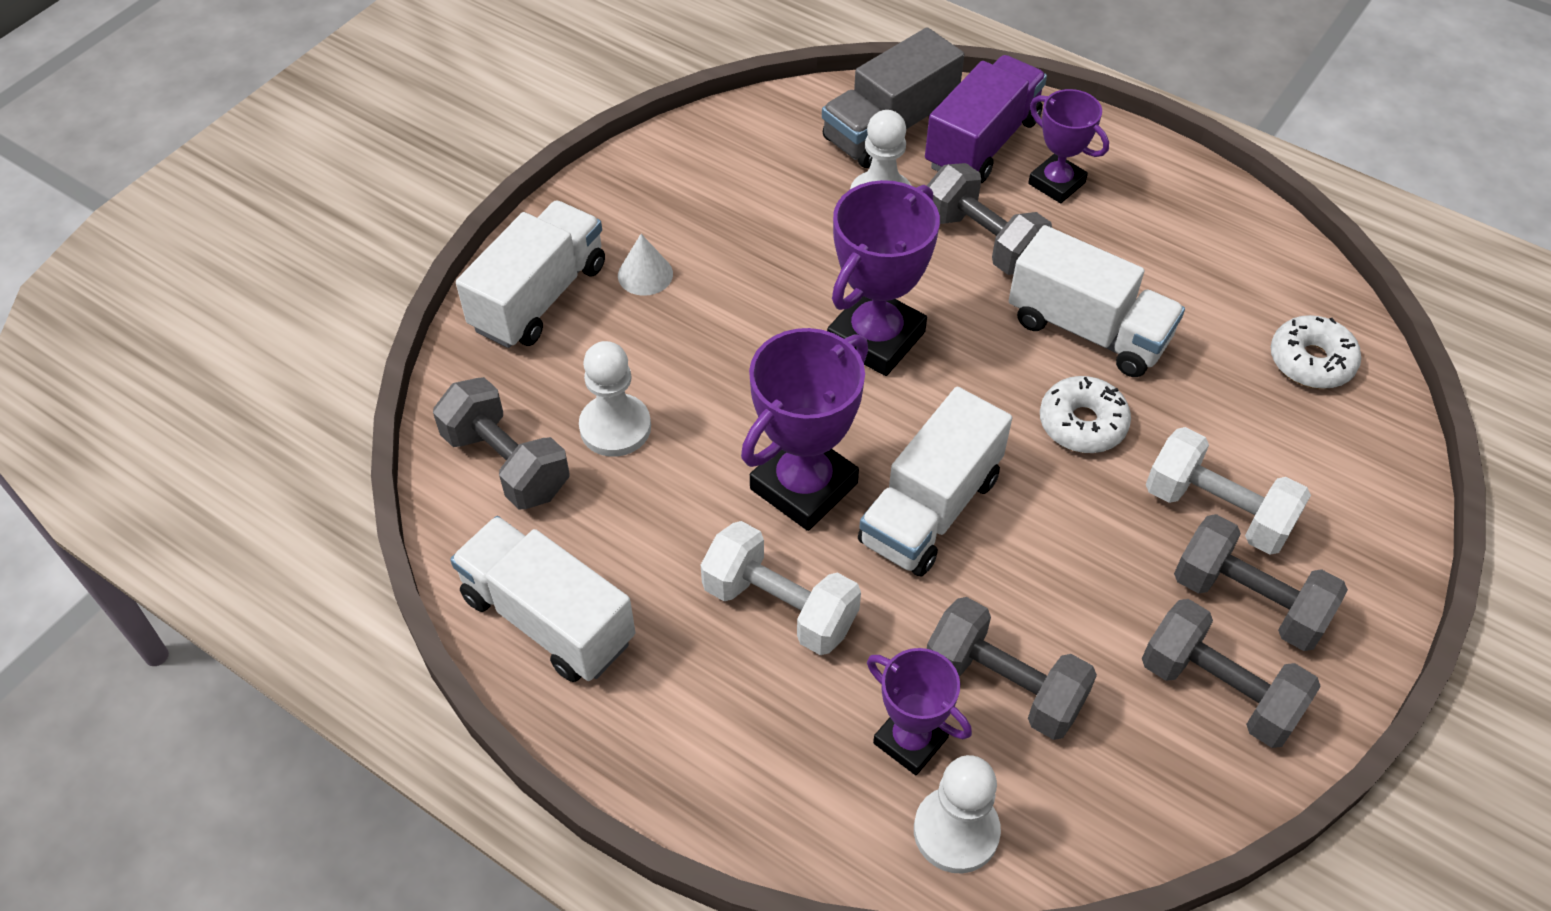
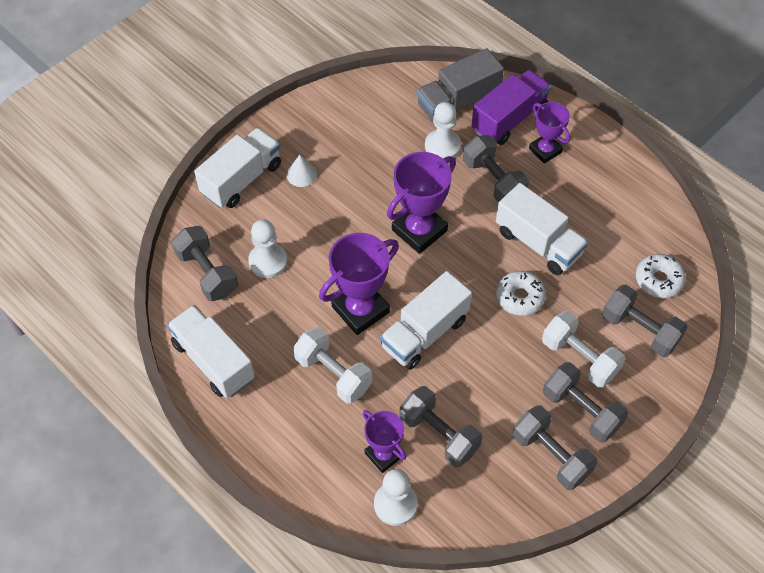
camera: 10 degrees right, 5 degrees up
(1306, 447) = (640, 330): none -> grey dumbbell

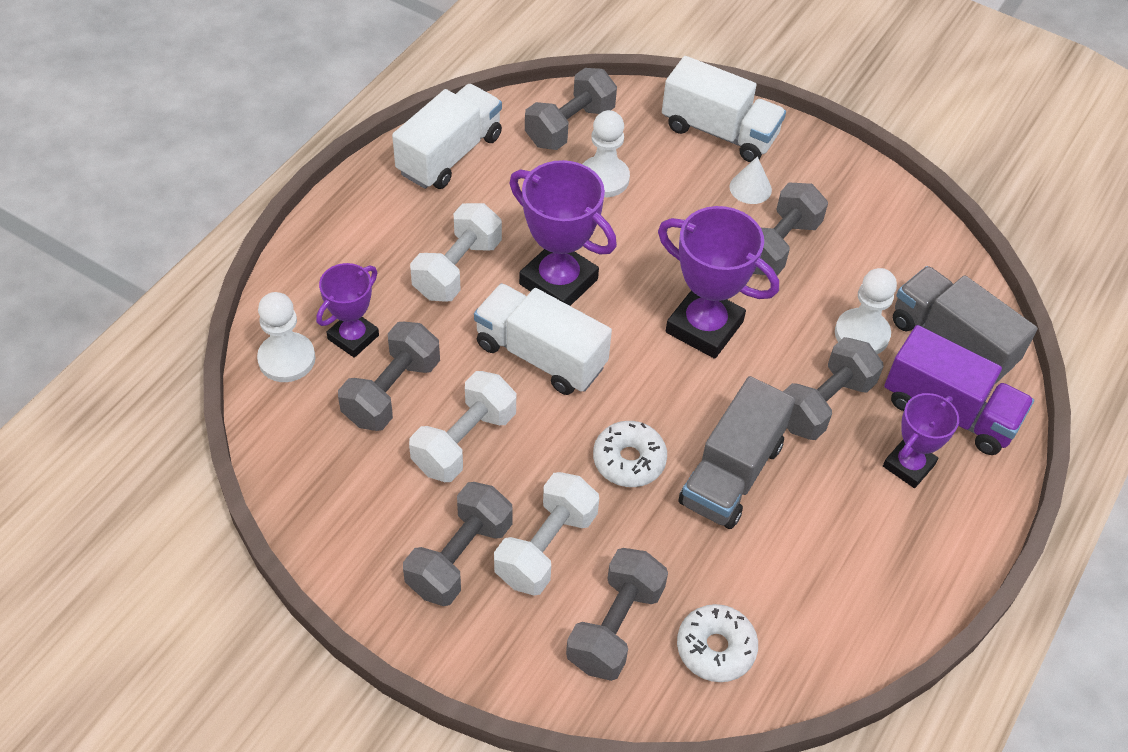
camera: 75 degrees right, 5 degrees down
(490, 393) = (464, 442): none -> white dumbbell
(538, 243) = (731, 474): white truck -> grey truck
(551, 455) = (382, 526): grey dumbbell -> grey dumbbell (778, 246)

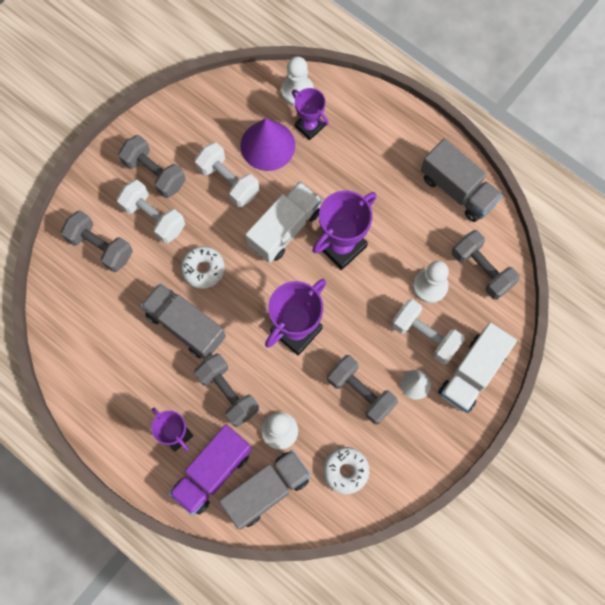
camera: 100 degrees right, 20 degrees up
(392, 392) = (267, 145): grey dumbbell -> purple cone
(450, 155) = (457, 190): white truck -> grey truck
(457, 269) = (357, 187): white dumbbell -> white dumbbell (425, 335)
(715, 648) = (79, 296): white donut -> white donut (345, 471)

